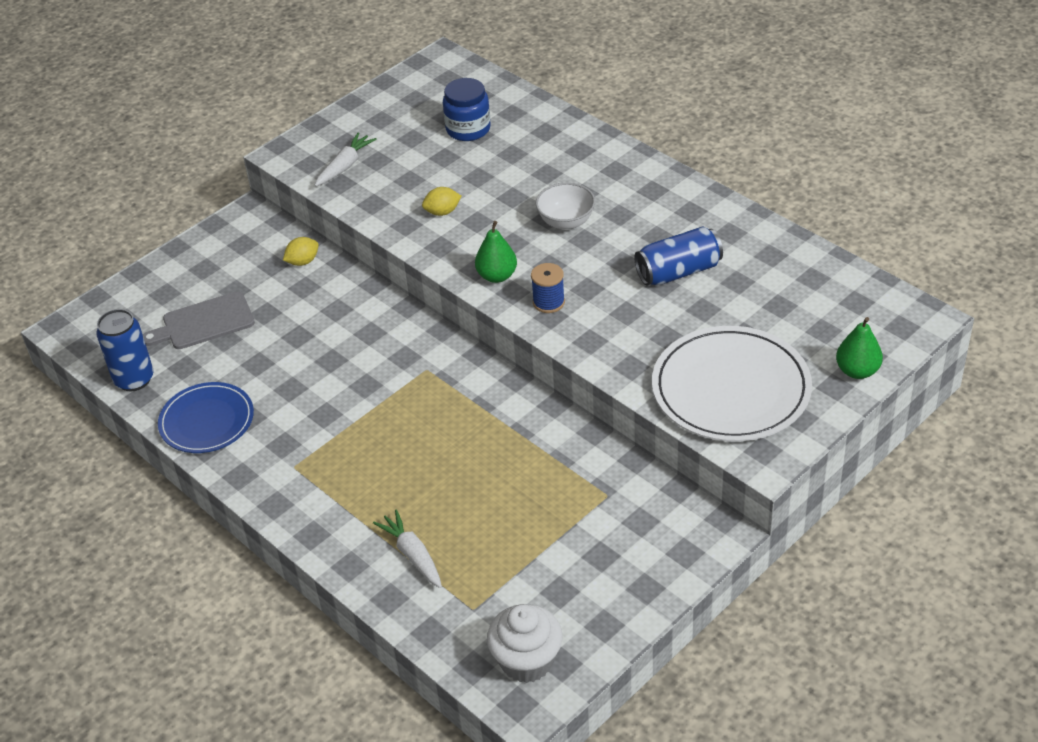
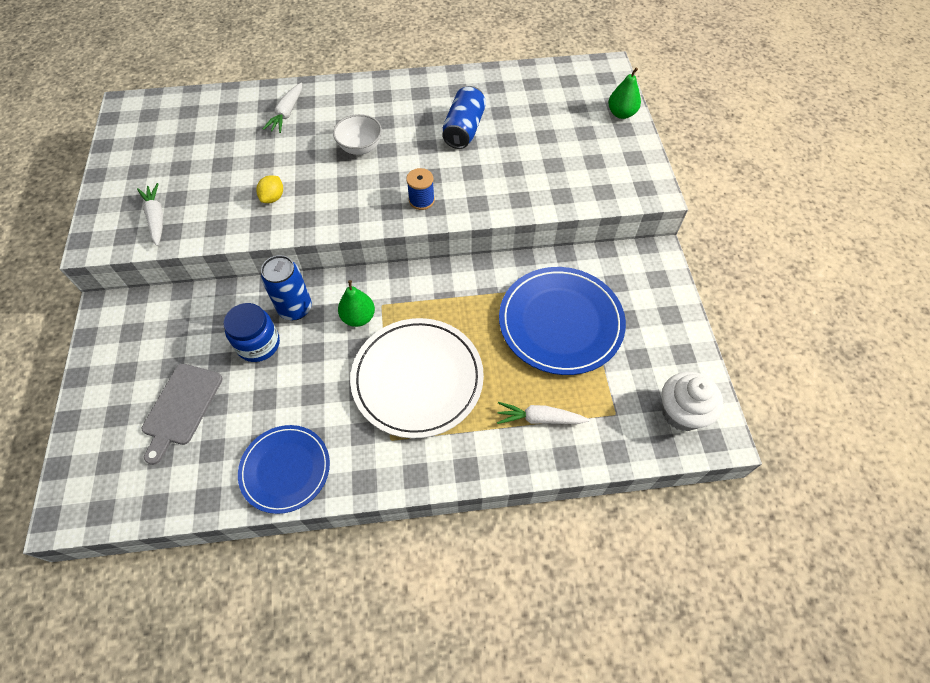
camera: 55 degrees left, 15 degrees up
(134, 379) = (184, 495): blue can -> blue can (295, 308)
(303, 261) = (197, 307): yellow lemon -> none
(468, 129) = (212, 136): blue jar -> blue jar (258, 344)
(497, 276) = (368, 209): green pear -> green pear (358, 317)
(541, 506) = (560, 322): none -> blue plate
(551, 150) = (287, 113): none -> white carrot
(731, 389) = (583, 169): white plate -> white plate (417, 379)

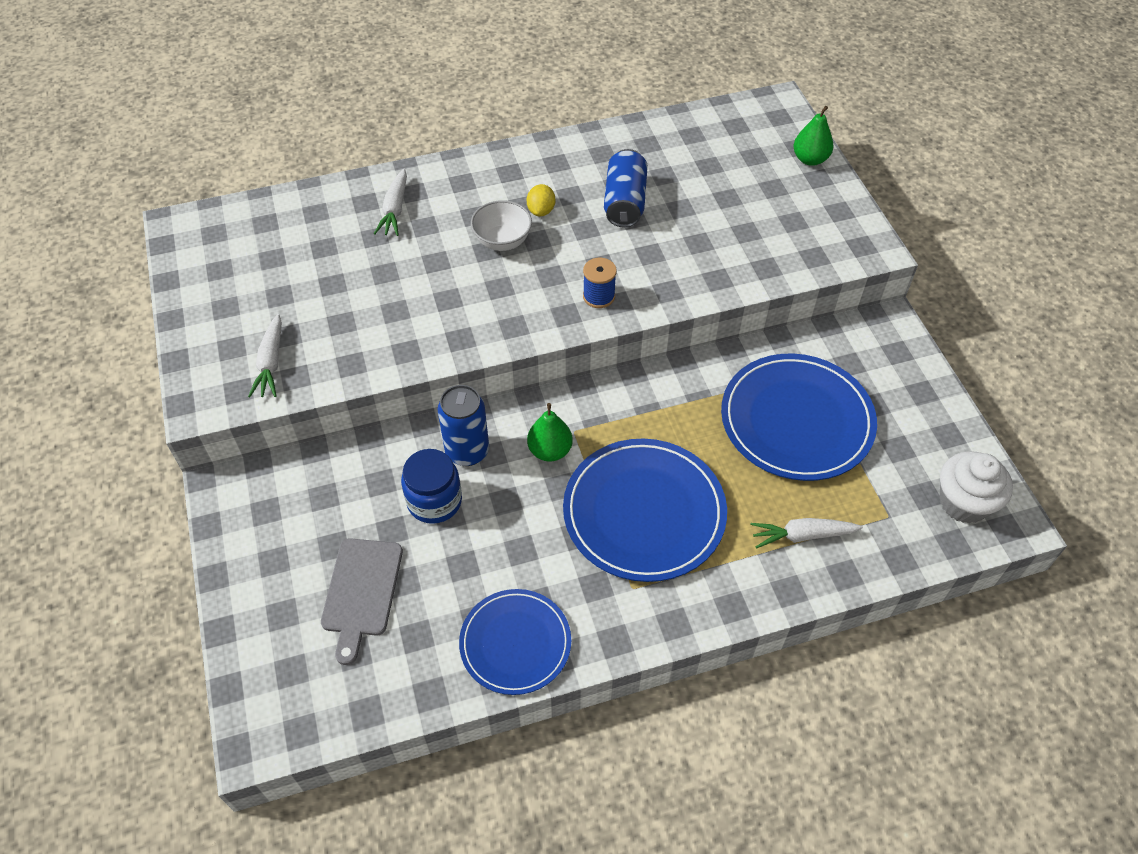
camera: 10 degrees left, 5 degrees down
(156, 218) = (271, 363): white carrot -> white carrot turned 150 degrees counterclockwise
(273, 197) = (412, 317): yellow lemon -> yellow lemon (541, 210)
(417, 379) = (644, 512): white plate -> blue plate

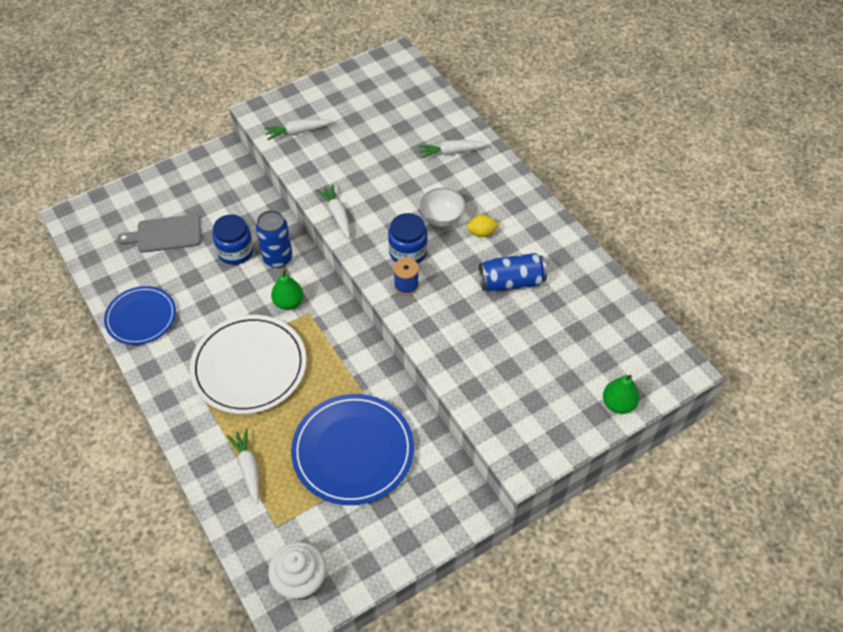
camera: 75 degrees right, 0 degrees up
(452, 344) = (337, 215): none -> white carrot
(545, 284) = (408, 252): none -> blue jar
(644, 512) = (249, 366): blue plate -> white plate

